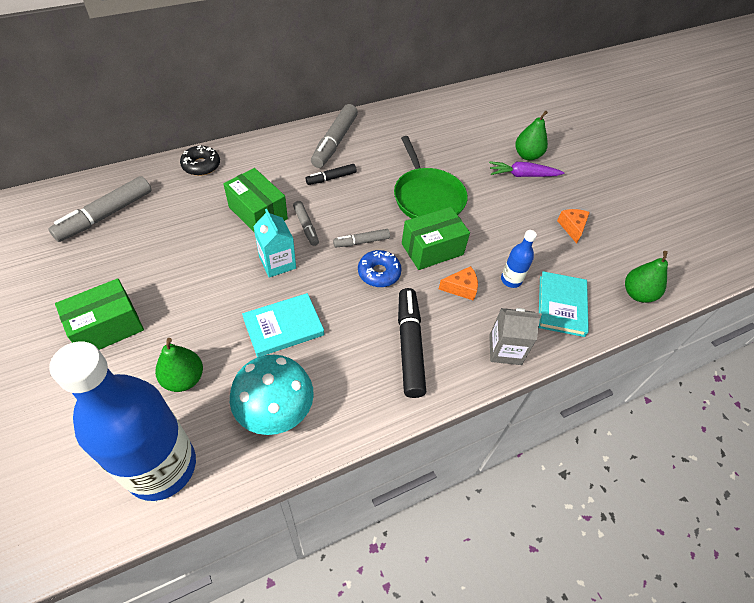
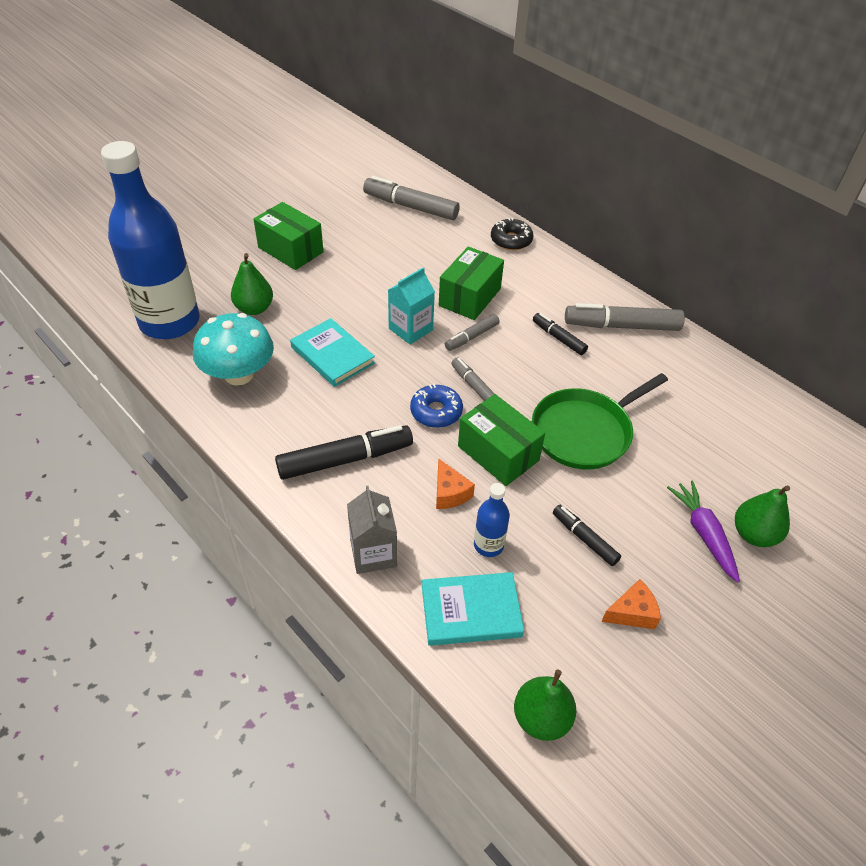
camera: 75 degrees right, 5 degrees down
(515, 229) = (584, 538): none -> black marker

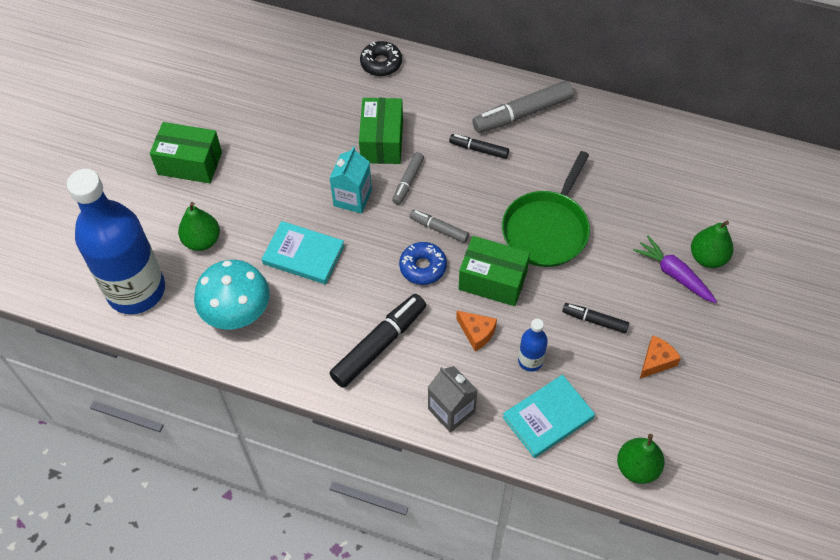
camera: 25 degrees left, 10 degrees up
(410, 207) = (268, 64): grey marker -> none

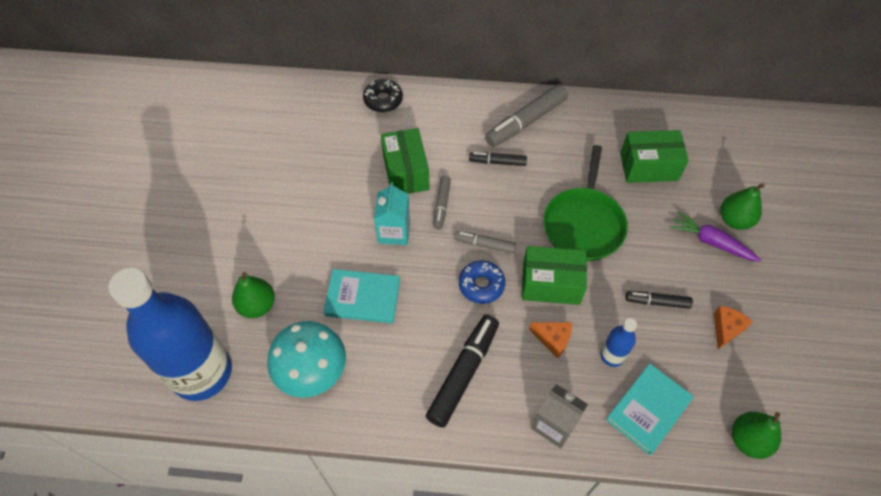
camera: 15 degrees left, 0 degrees up
(190, 163) = (225, 230): green box -> green box (648, 167)

